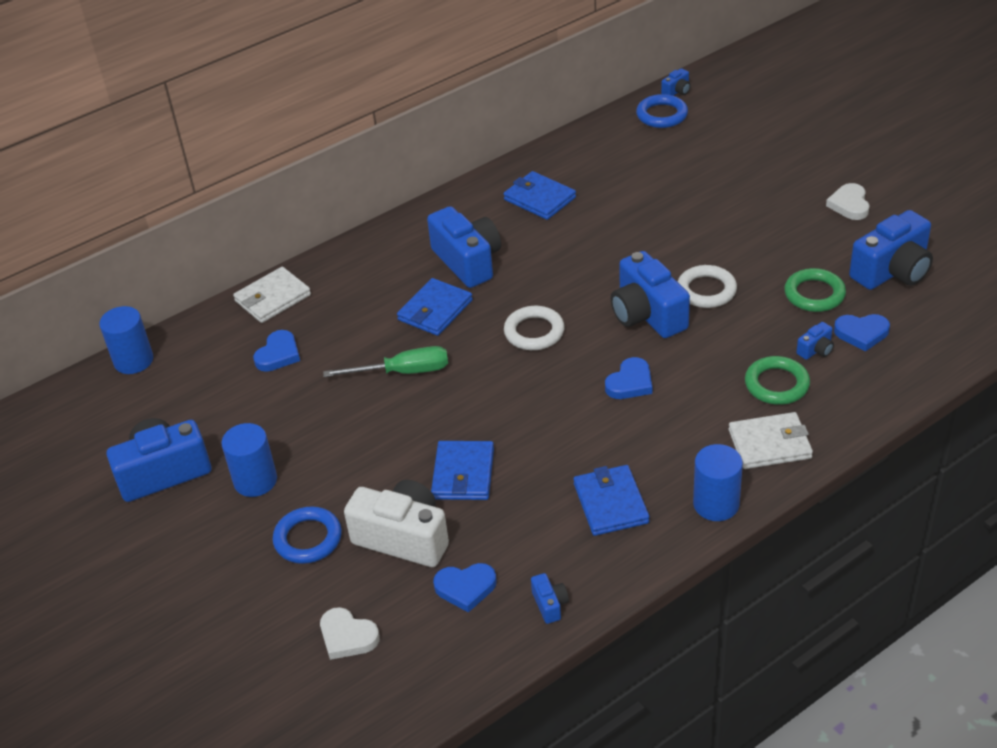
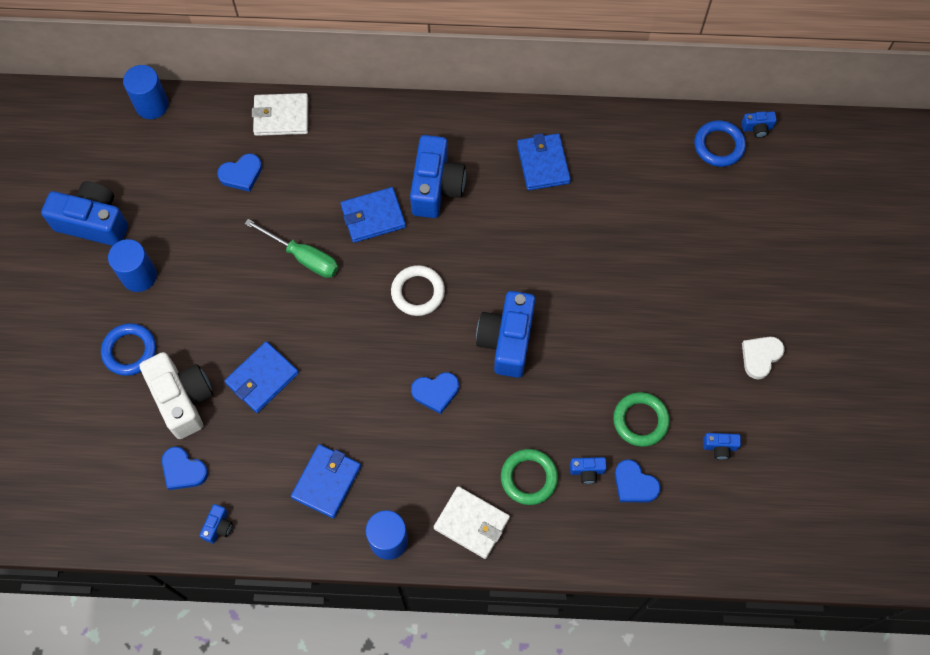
camera: 35 degrees right, 25 degrees up
(347, 636) = (89, 447): white heart -> none
(706, 290) = (569, 352): white ring -> none
(892, 271) = (719, 447): blue camera -> blue camera, size x0.44

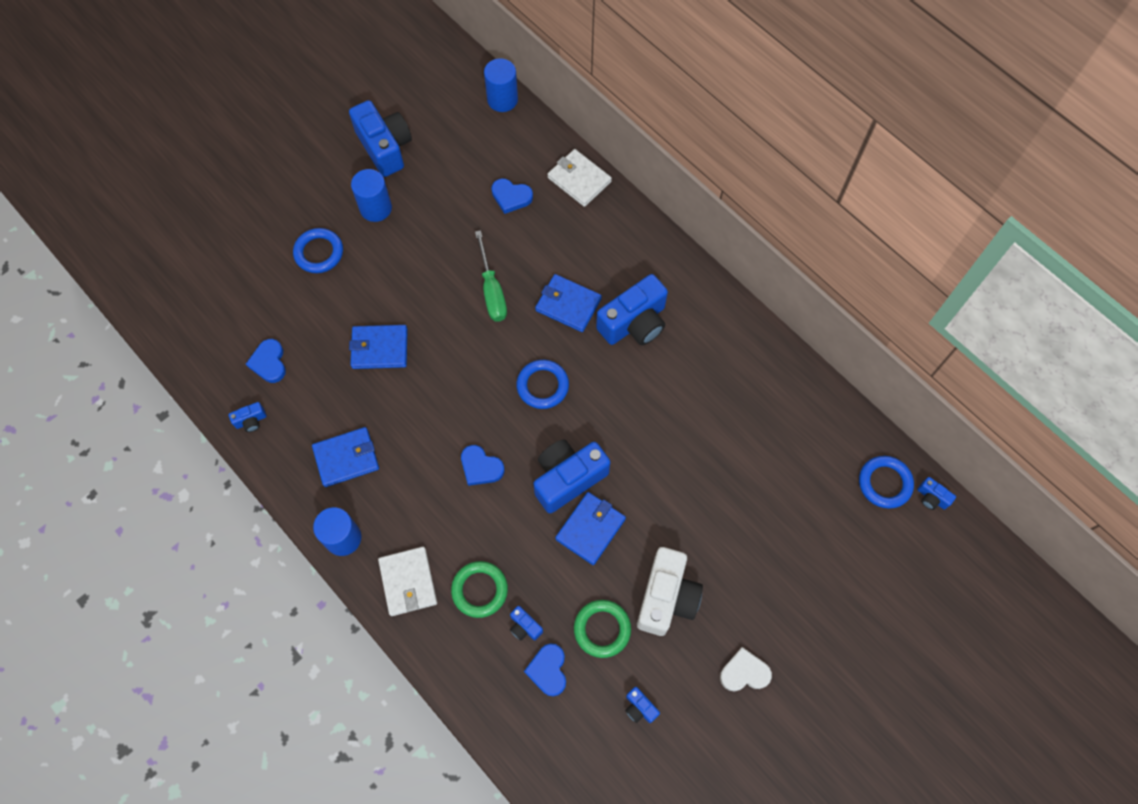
camera: 45 degrees right, 0 degrees up
(183, 399) = (317, 315): white camera -> white camera (666, 597)
(418, 292) = (542, 386): white ring -> blue ring
(543, 163) = (731, 375): blue wallet -> blue wallet (590, 529)

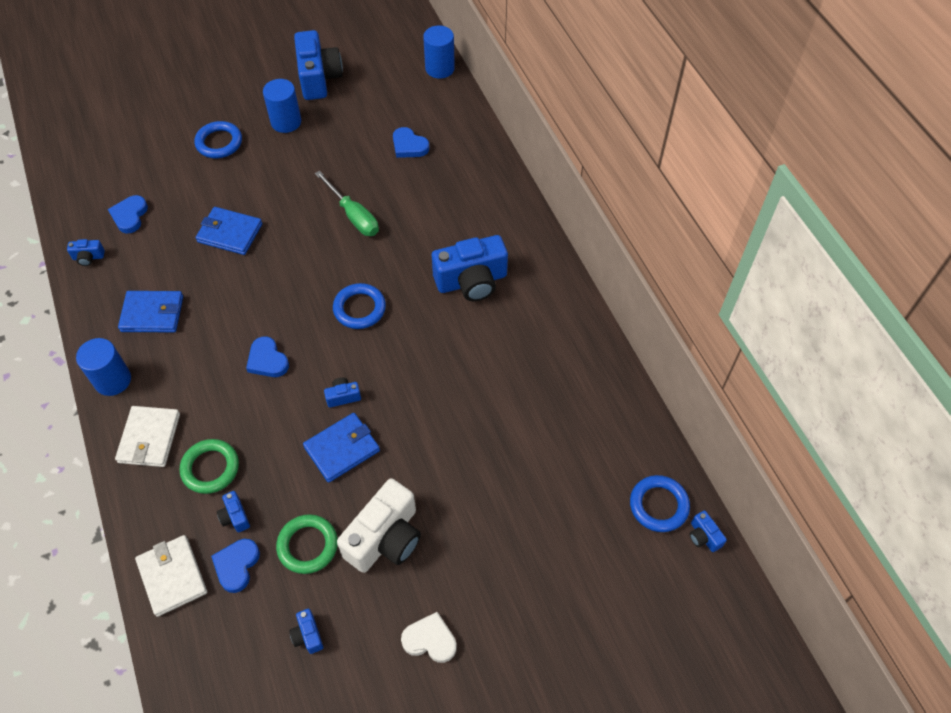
camera: 20 degrees right, 10 degrees down
(492, 290) = (353, 215): green screwdriver -> green screwdriver turned 45 degrees counterclockwise
(568, 304) = (417, 247): blue wallet -> none
(568, 478) = (343, 396): blue camera -> blue camera, size x0.44
(579, 180) = (477, 149): white wallet -> white wallet (172, 576)

